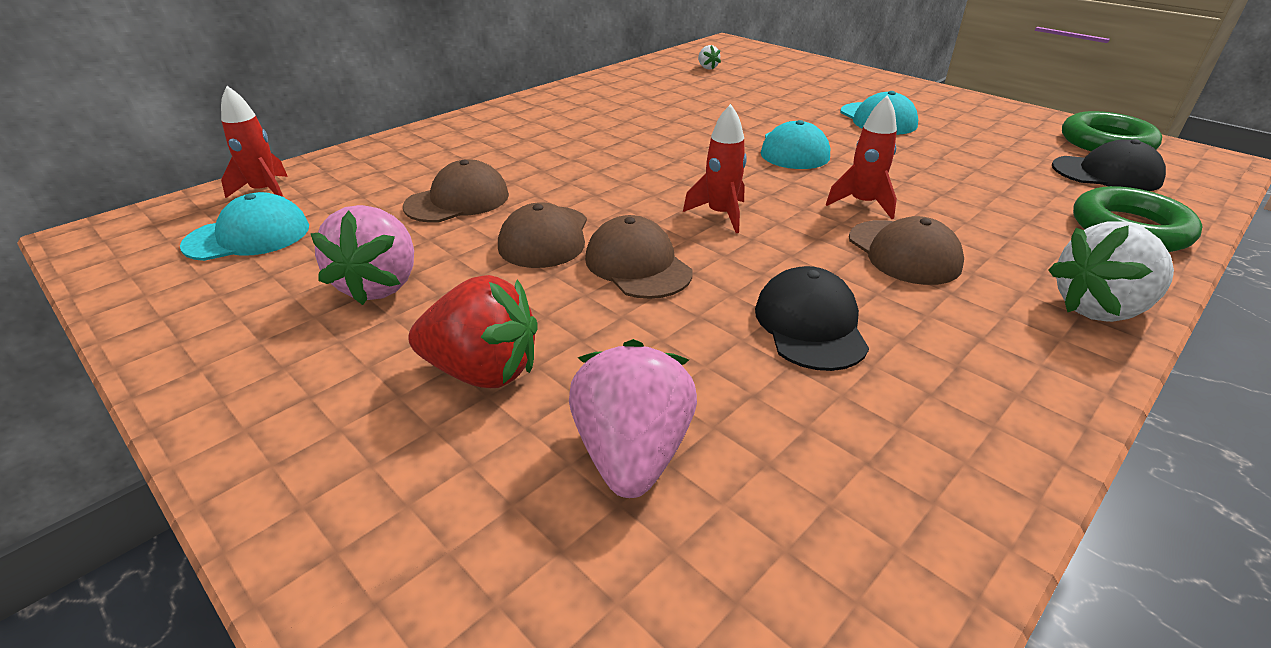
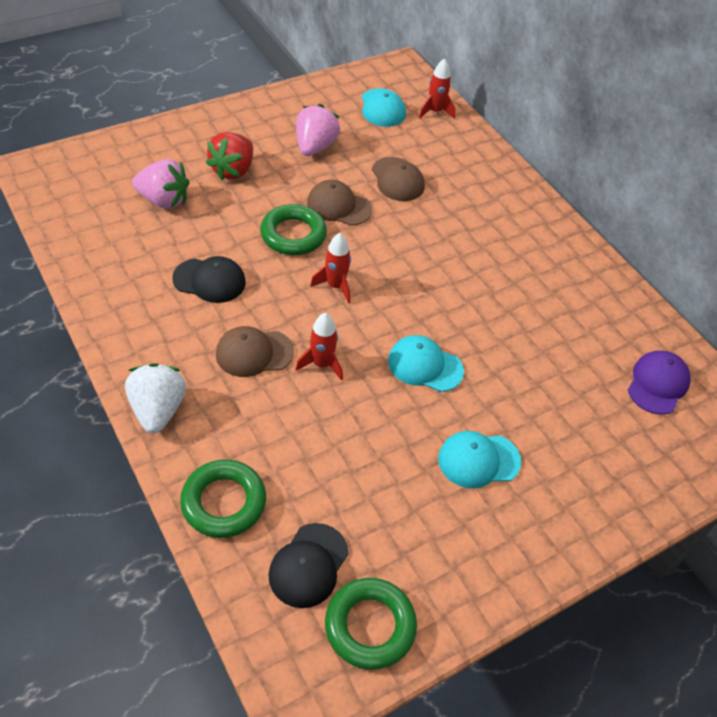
camera: 100 degrees right, 15 degrees up
(380, 285) = (315, 147): pink strawberry -> pink strawberry turned 90 degrees clockwise
(637, 265) = (293, 234): brown cap -> green ring
(707, 68) = (657, 384): white strawberry -> purple cap

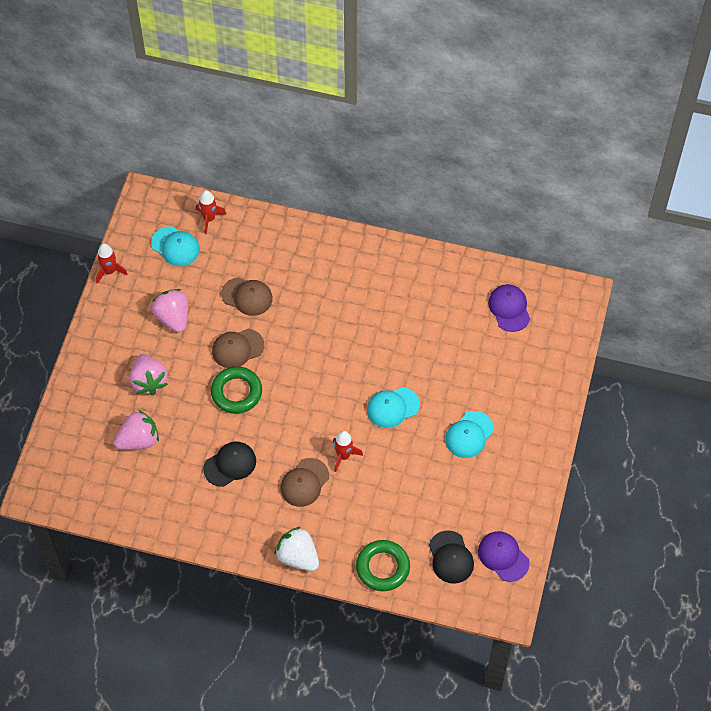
camera: 40 degrees left, 10 degrees up
(233, 170) = (149, 381): red strawberry -> pink strawberry
(335, 286) = (297, 403): red rocket -> red rocket (109, 271)
(370, 626) = (503, 556): green ring -> purple cap

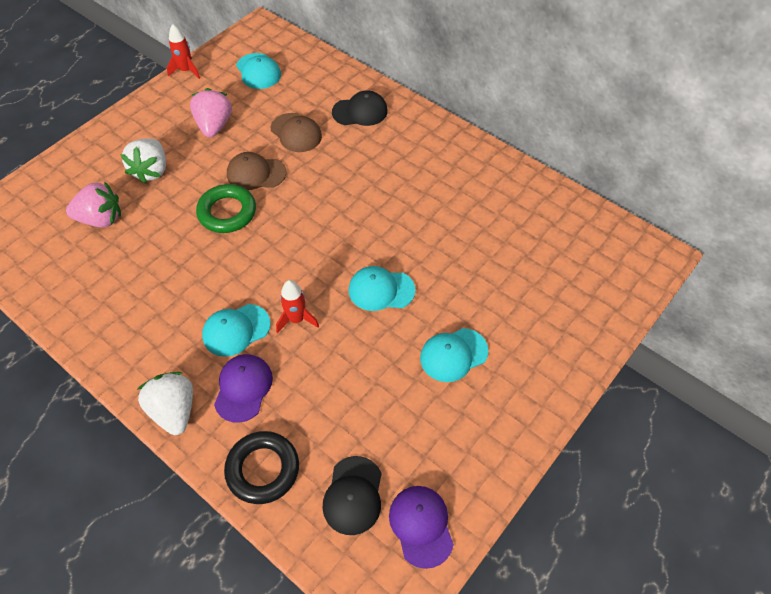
camera: 25 degrees right, 5 degrees down
(149, 381) = (151, 171): pink strawberry -> white strawberry
(209, 219) = (304, 60): red rocket -> none
(230, 464) = (171, 279): black cap -> black cap (360, 111)
(304, 482) = (236, 330): brown cap -> turquoise cap
(383, 567) = (263, 469): green ring -> black ring
(509, 308) = (566, 239): purple cap -> purple cap (243, 388)

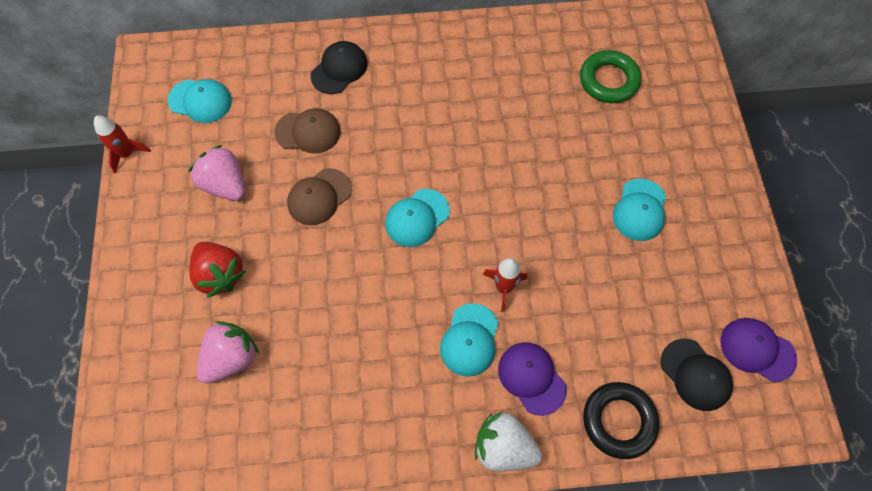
camera: 45 degrees left, 10 degrees up
(151, 171) = (220, 274): white strawberry -> red strawberry
(227, 212) = (338, 251): green ring -> green ring (608, 80)
(381, 290) = (535, 207): turquoise cap -> turquoise cap (417, 218)

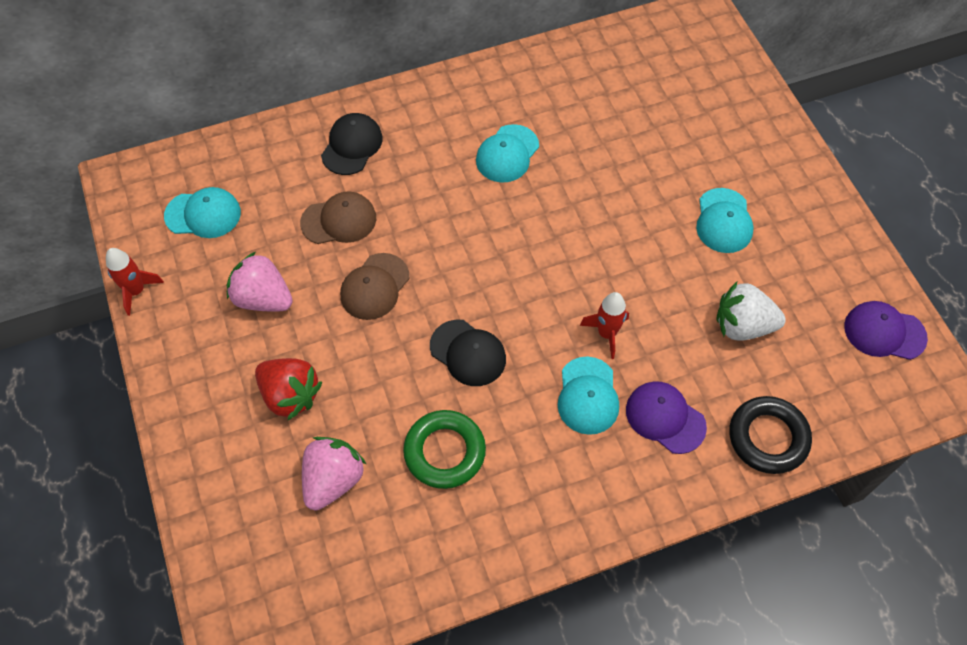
camera: 15 degrees left, 5 degrees down
(417, 218) = (490, 284): turquoise cap -> turquoise cap (507, 154)
(503, 447) = (658, 495): white strawberry -> white strawberry (742, 325)
(608, 80) = (650, 95): green ring -> green ring (444, 452)
(695, 374) = (831, 372): black cap -> black cap (468, 353)

